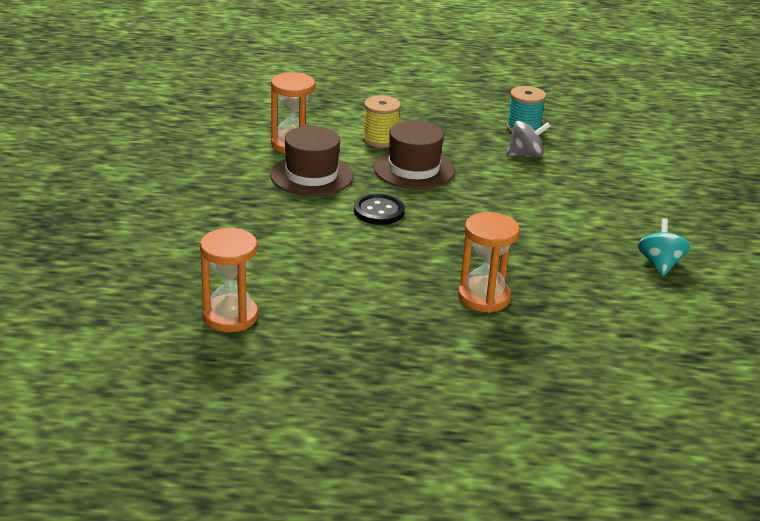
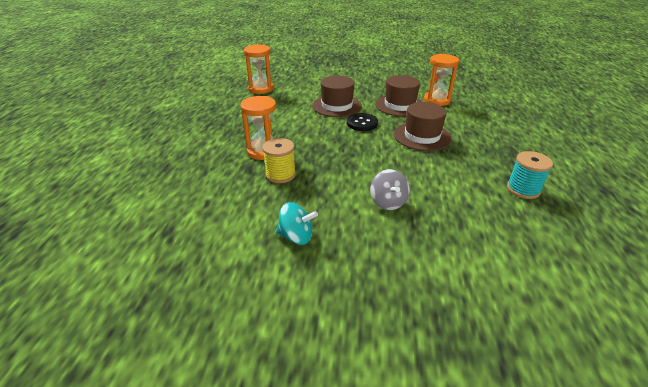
camera: 95 degrees right, 5 degrees up
(315, 231) = (337, 106): none -> brown hat
(380, 139) = (460, 126): yellow spool -> yellow spool (280, 174)
(525, 155) = (469, 185): grey spinning top -> grey spinning top (388, 202)

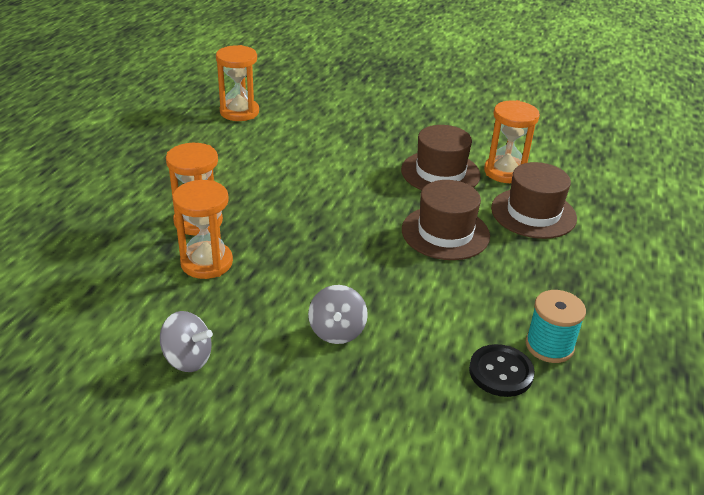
camera: 10 degrees right, 0 degrees up
(280, 174) = (206, 263): yellow spool -> orange hourglass
(296, 236) = (187, 359): turquoise spinning top -> grey spinning top
(337, 106) = (341, 159): brown hat -> brown hat (533, 213)
(362, 123) = (364, 196): black button -> black button (501, 372)

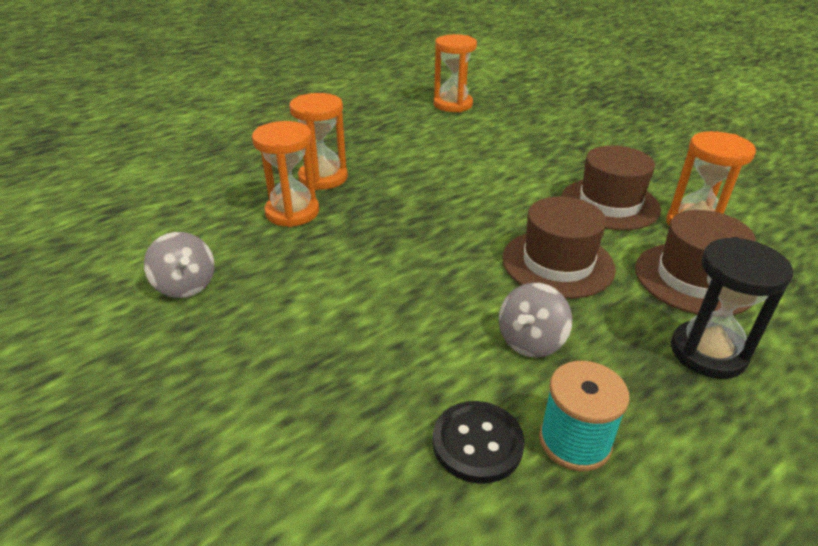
camera: 35 degrees right, 0 degrees up
(337, 331) = (340, 316): grey spinning top -> grey spinning top (531, 341)
(575, 261) = (708, 352): none -> black hourglass

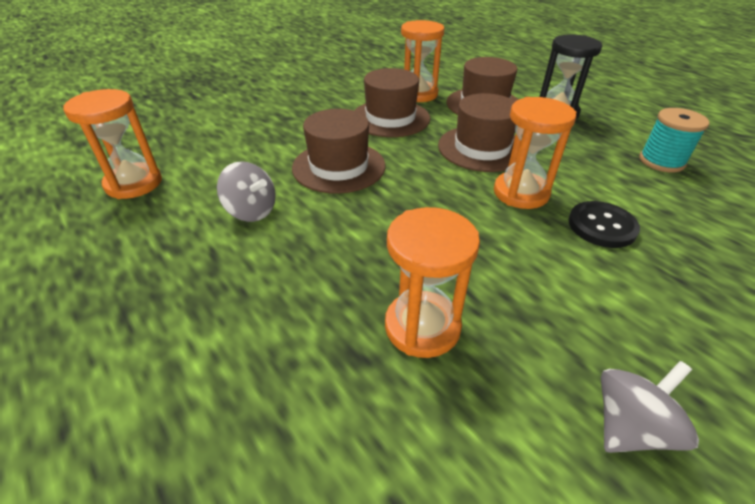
camera: 90 degrees left, 5 degrees up
(323, 178) = (324, 302): orange hourglass -> orange hourglass (521, 193)
(477, 443) = (693, 195): black button -> black button (602, 226)
(493, 177) = (339, 167): none -> brown hat
(531, 341) = (581, 168): grey spinning top -> grey spinning top (251, 211)

